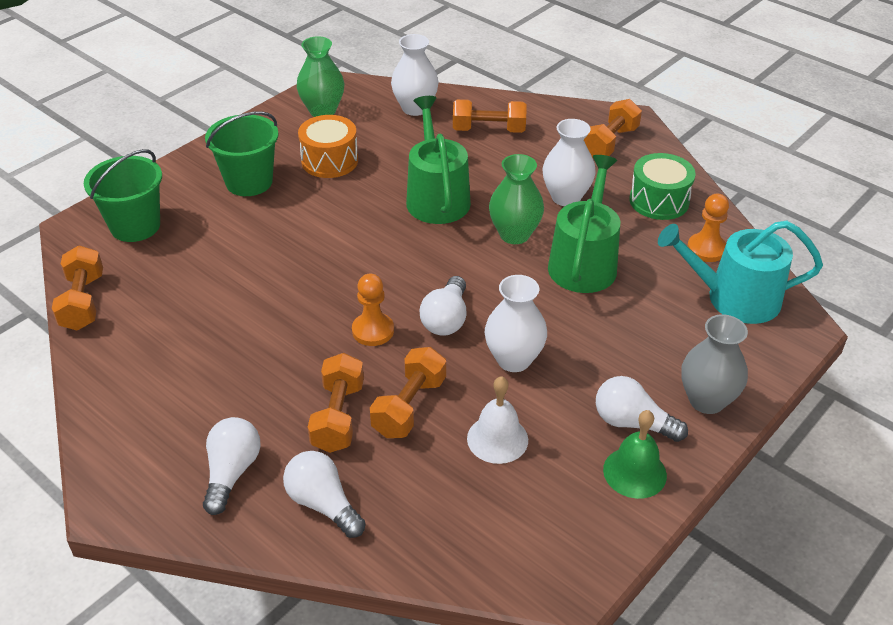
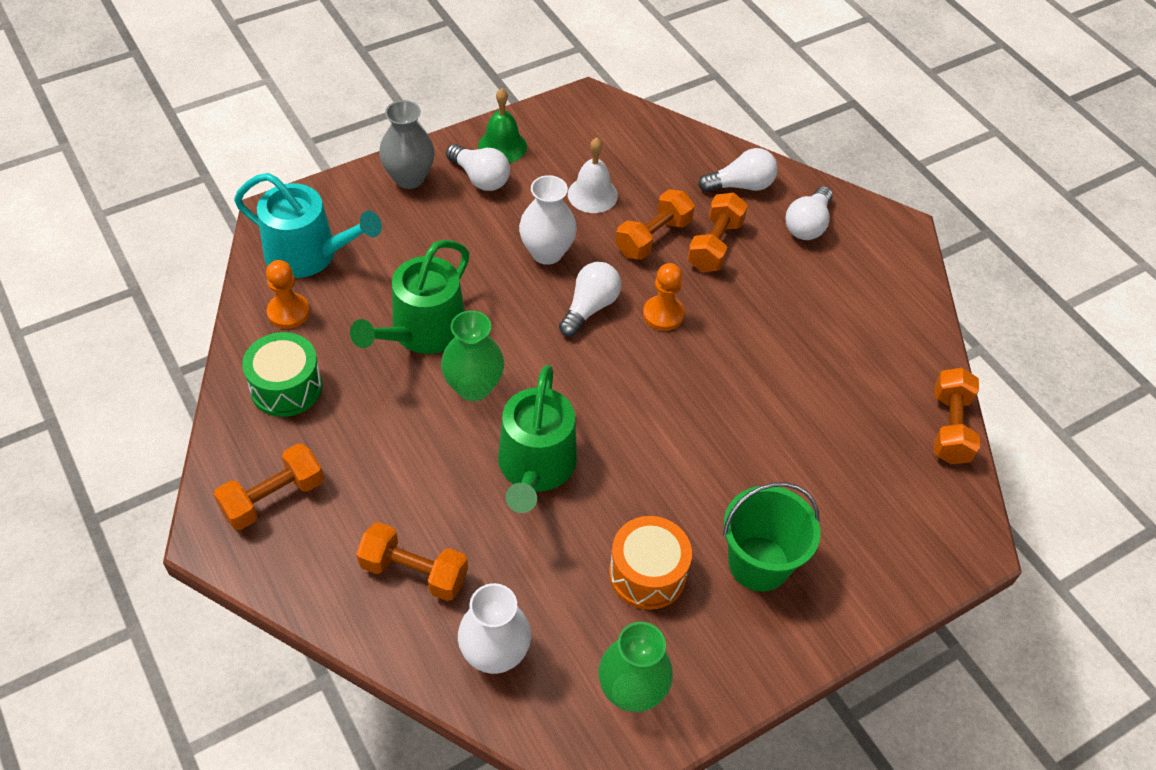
camera: 165 degrees left, 10 degrees up
(135, 226) = (902, 525): green bucket -> none
(323, 504) = (741, 185): white light bulb -> white light bulb turned 75 degrees counterclockwise
(566, 197) = (386, 423): white vase -> none

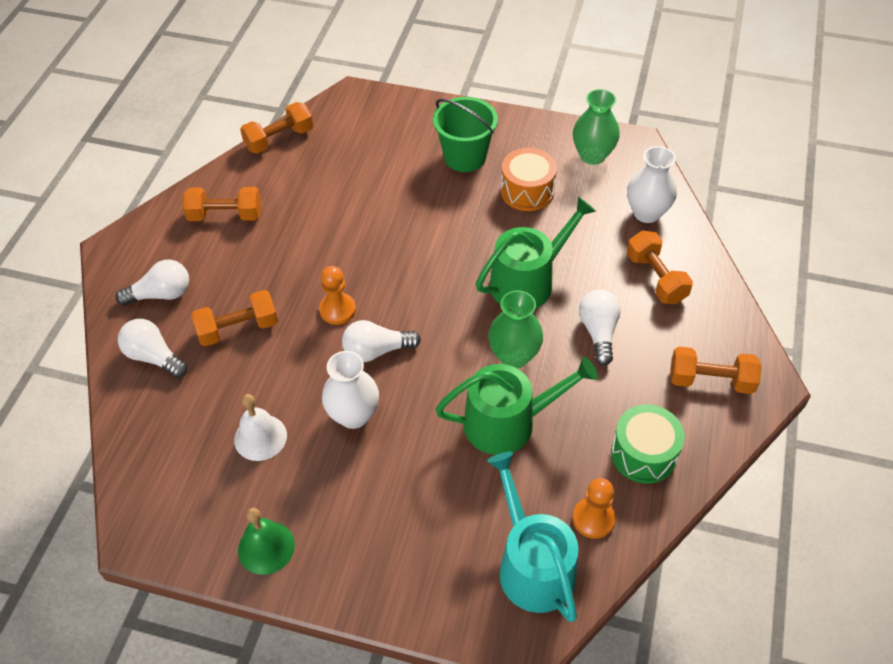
camera: 130 degrees left, 0 degrees up
(409, 178) = (377, 579): grey vase -> none
(480, 178) = (322, 528): white light bulb -> white light bulb (598, 332)
(653, 237) = (268, 367): orange dumbbell -> orange dumbbell (225, 215)

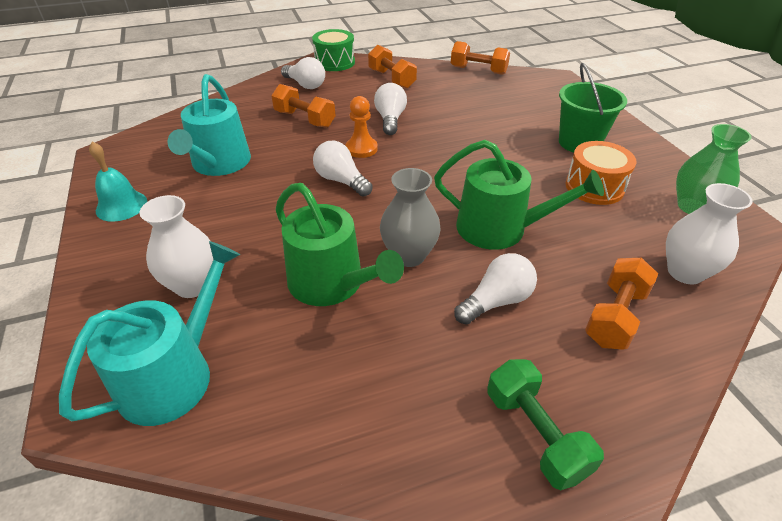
camera: 55 degrees right, 10 degrees down
(154, 357) = (254, 101): white light bulb -> white light bulb (390, 119)
(260, 437) = (219, 164): white bell -> turquoise watering can
(266, 547) = (121, 206): green bell -> turquoise bell
(353, 415) = (270, 195): white vase -> white vase (192, 285)
(514, 356) = (409, 255): green vase -> grey vase
(593, 519) = (259, 402): orange pawn -> none
(643, 454) = (375, 411): green drum -> green drum (335, 62)
(710, 380) = (535, 434): orange dumbbell -> green dumbbell

